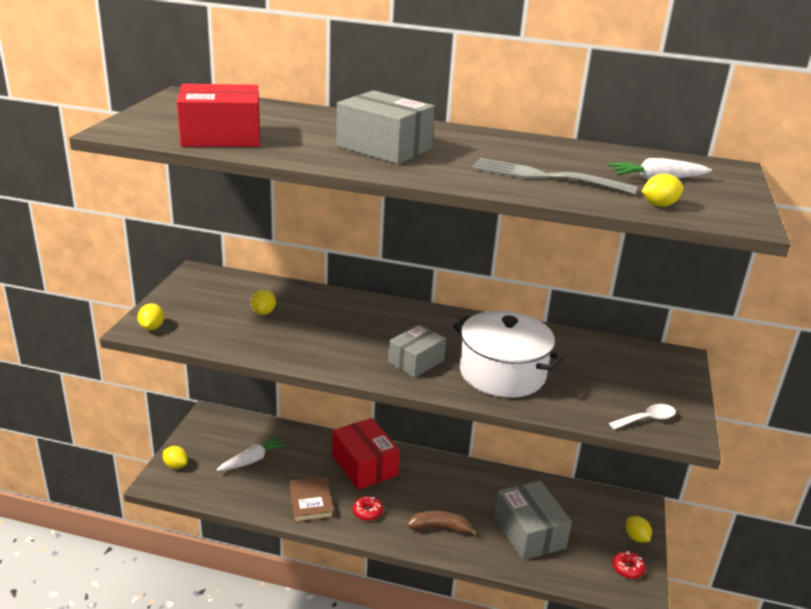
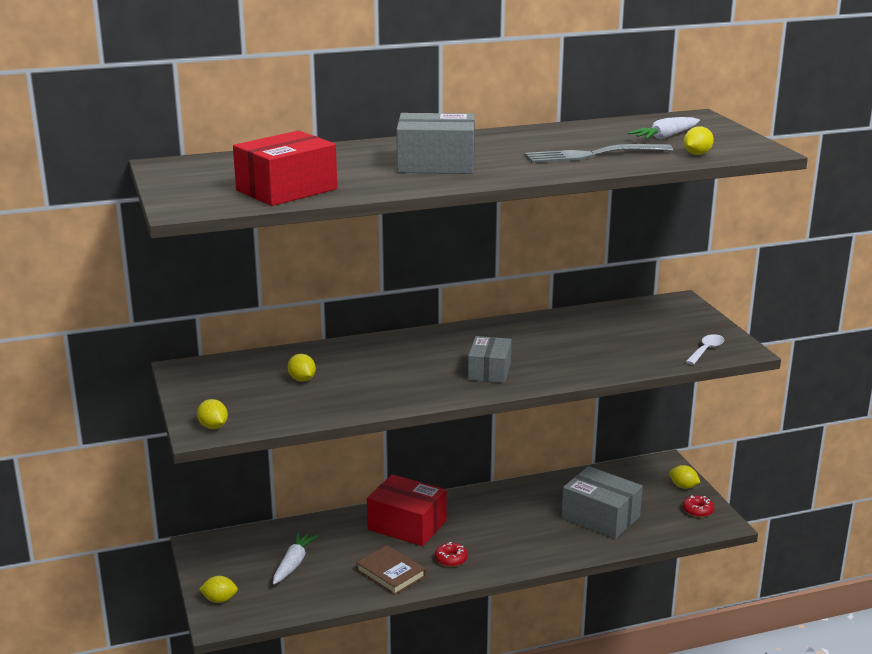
camera: 30 degrees left, 5 degrees down
(440, 528) = (526, 545): brown banana -> none
(502, 373) = (567, 356): white pot -> none

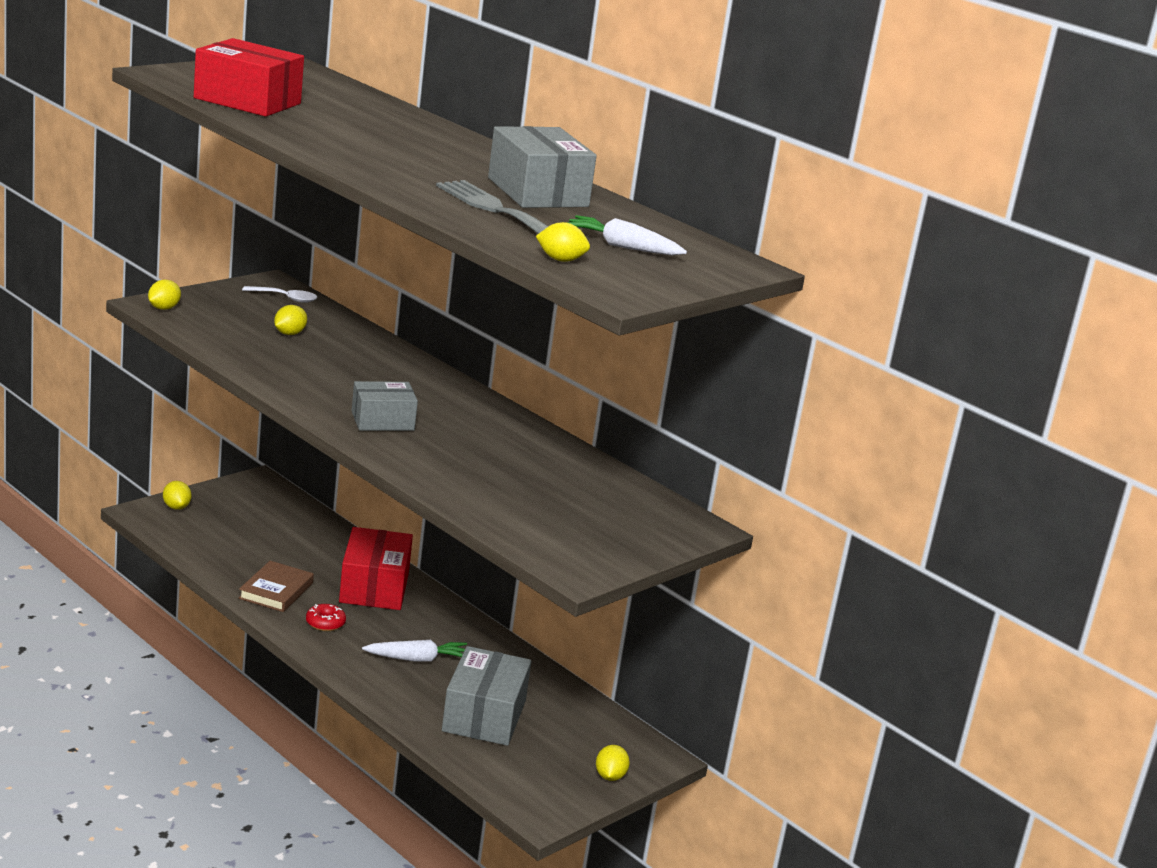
camera: 60 degrees right, 0 degrees up
(293, 564) = (258, 534): white carrot -> white carrot (417, 659)
(436, 164) = (388, 149): grey box -> grey box (538, 192)
(698, 511) = (557, 792): red donut -> none
(706, 350) = (554, 548): white spoon -> white spoon (285, 298)

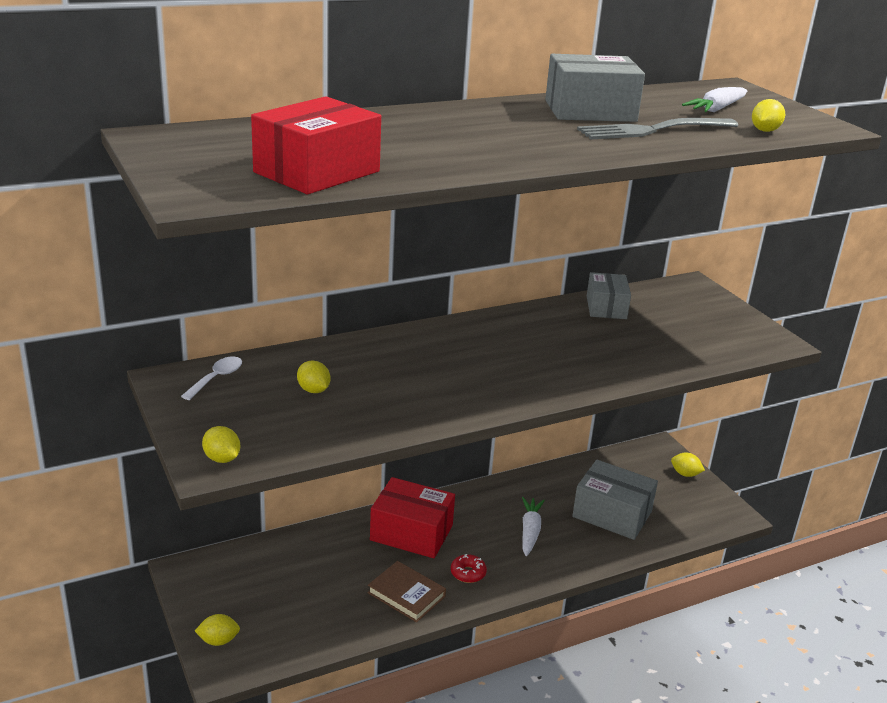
camera: 70 degrees left, 5 degrees up
(382, 421) = (523, 374): grey box -> grey box (606, 307)

